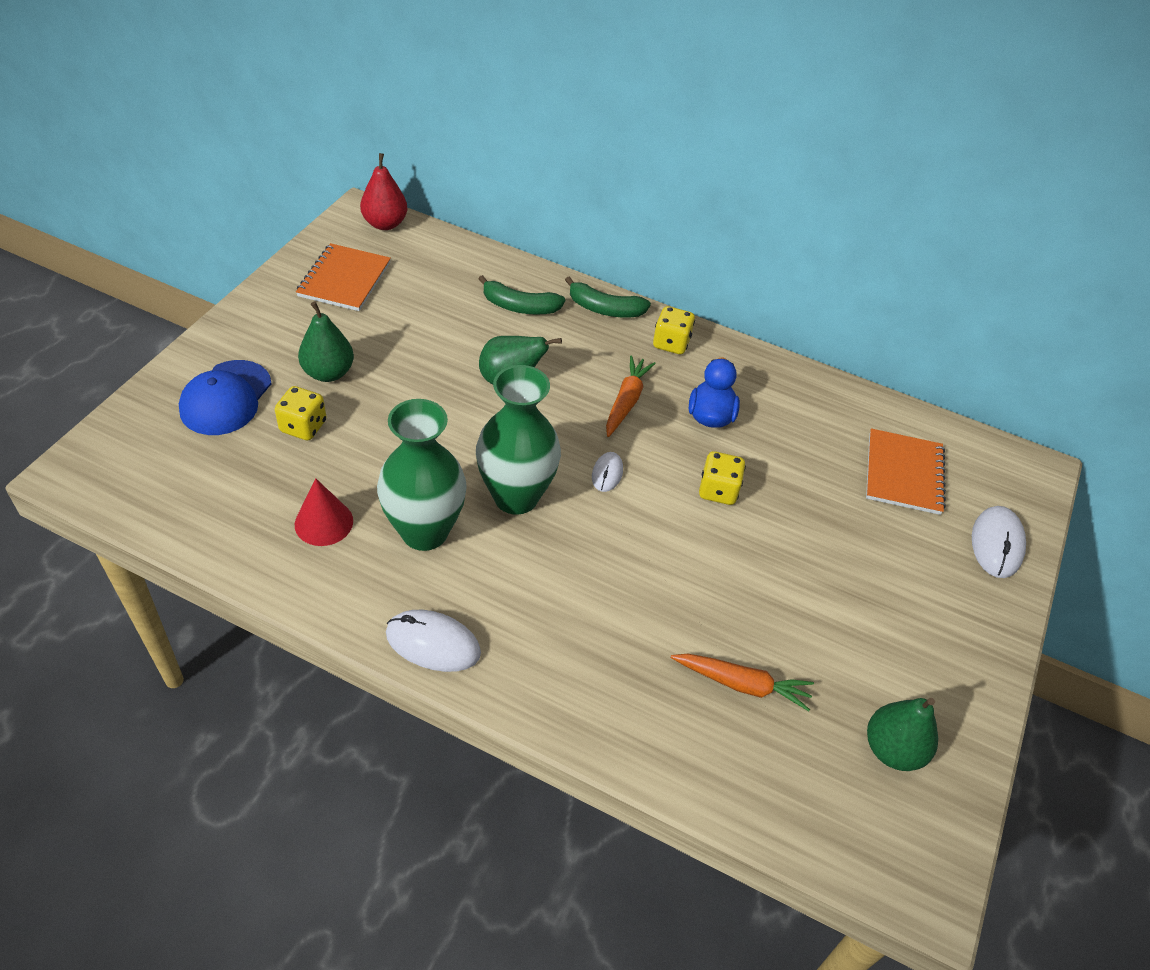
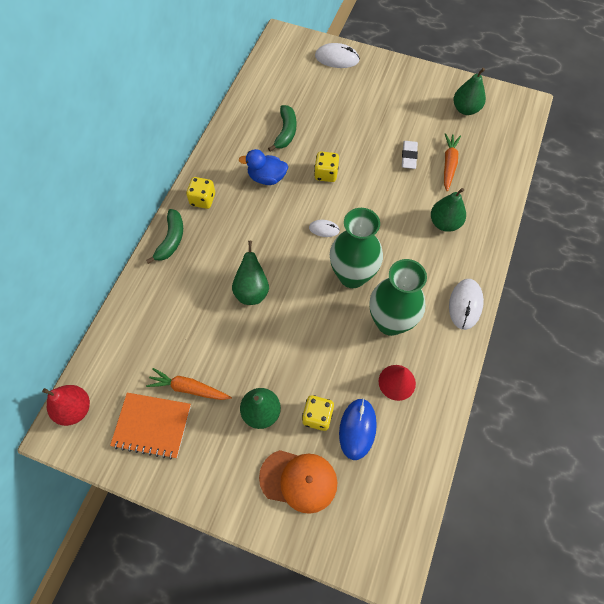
camera: 90 degrees left, 15 degrees up
(226, 398) = (299, 480): blue cap -> orange cap
(270, 466) = (357, 429): none -> blue mouse
(519, 306) = (174, 294): green banana -> green banana (286, 132)
(604, 647) = (444, 223): none -> green pear
(626, 401) = (261, 222): orange carrot -> orange carrot (189, 388)
(759, 619) = (409, 156): none -> white eraser
(903, 473) = (296, 90): orange notebook -> none

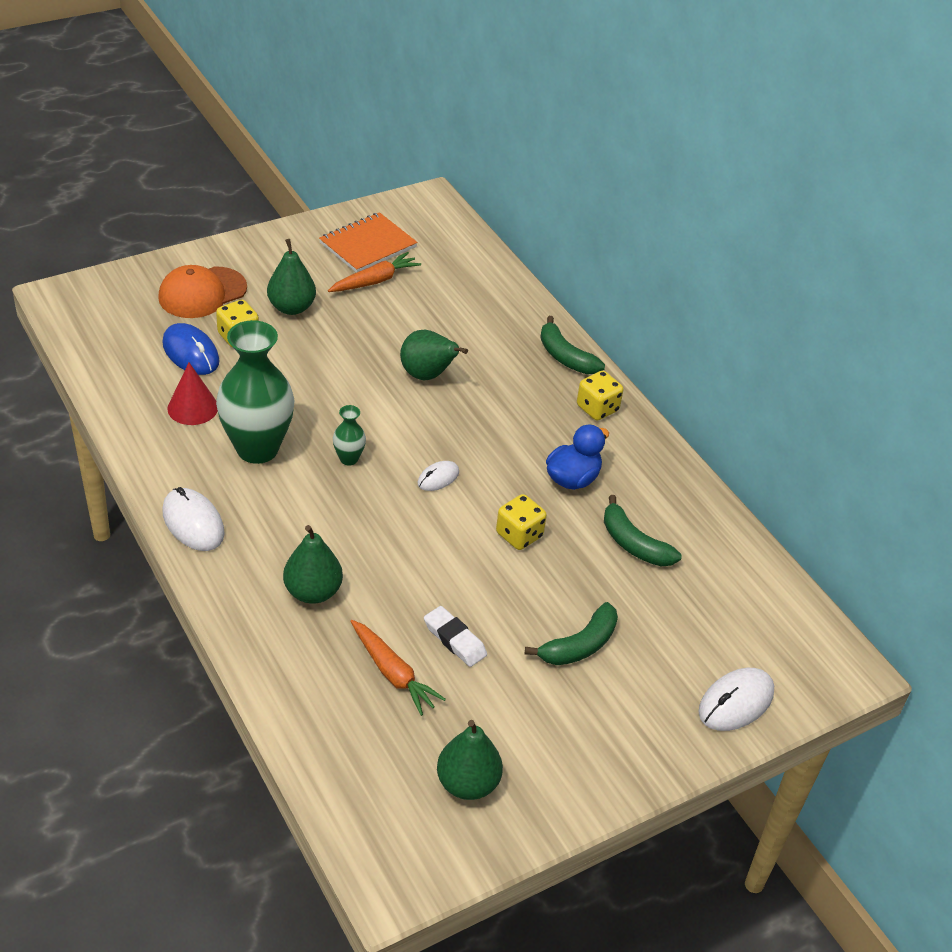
camera: 125 degrees right, 20 degrees down
(75, 409) = (441, 215): red pear -> none
(352, 276) = (348, 459): green vase -> green vase, size x0.44
(364, 116) = (579, 645): none -> green banana

